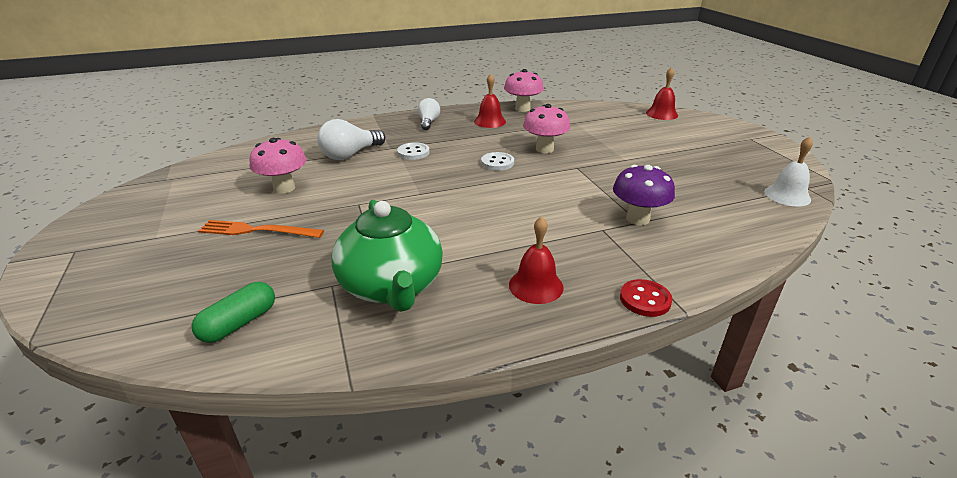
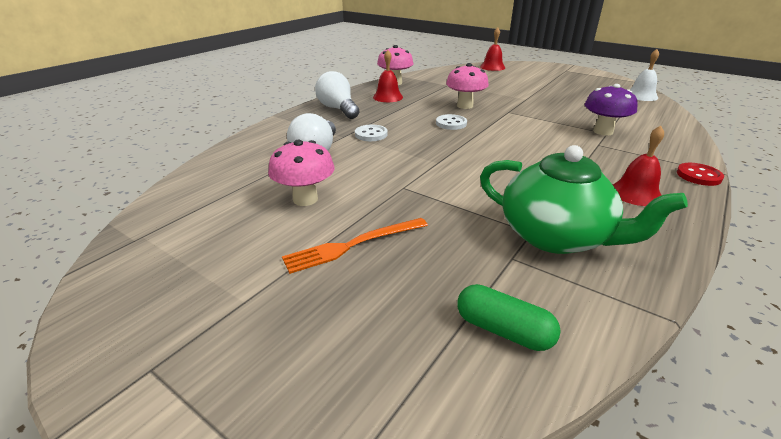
camera: 35 degrees left, 0 degrees up
(239, 323) = (503, 330): green capsule -> green capsule turned 60 degrees counterclockwise
(428, 122) = (338, 109): white light bulb -> white light bulb, size x1.53

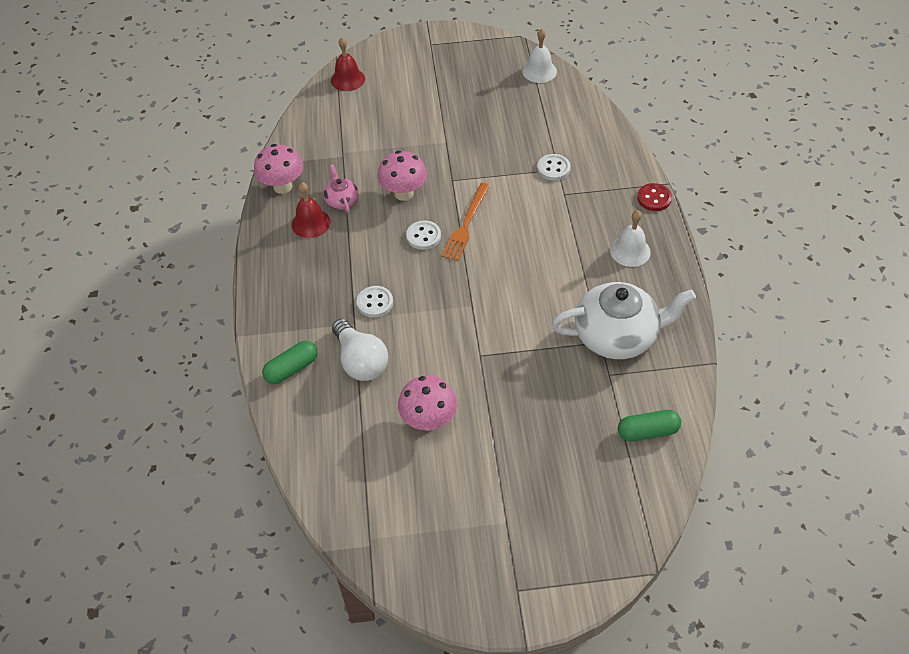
camera: 40 degrees left, 20 degrees up
(272, 137) = (292, 369): none -> green capsule
(338, 109) = (290, 280): white light bulb -> none
(353, 245) = (513, 436): orange fork -> orange fork (466, 224)
(420, 96) = (342, 201): none -> pink teapot
(556, 236) = (617, 336): green teapot -> white teapot
(603, 131) = (553, 168): purple mushroom -> white button
(635, 193) = (630, 251): red bell -> white bell

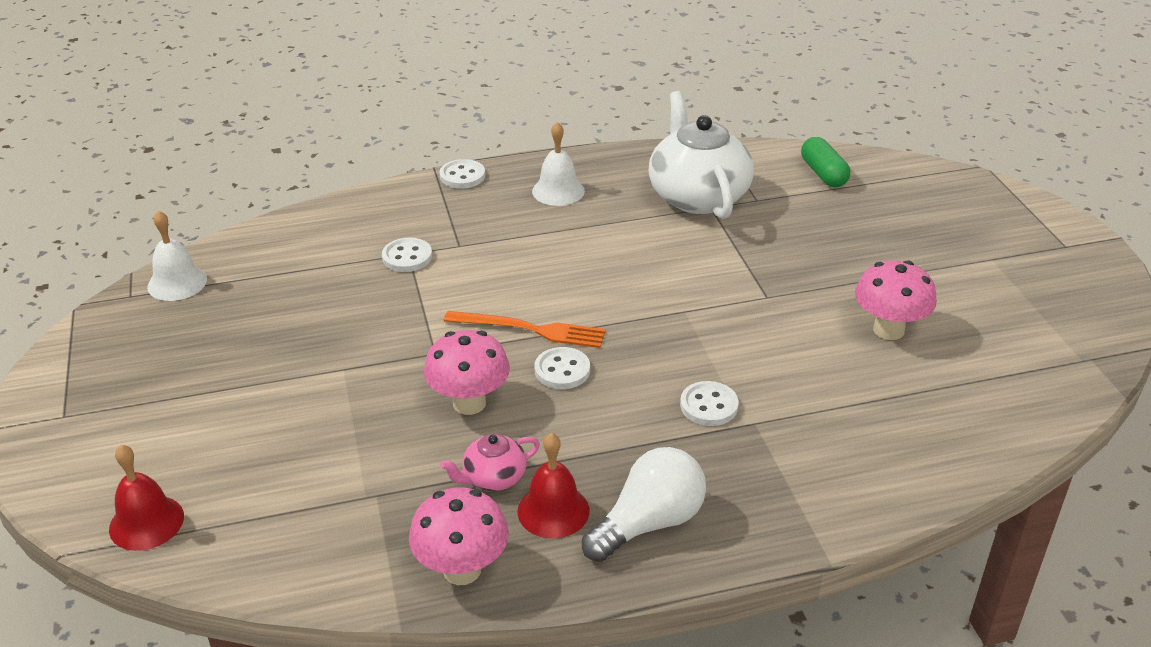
camera: 100 degrees left, 15 degrees down
(292, 369) = (867, 479): green capsule -> none
(360, 361) = (821, 406): white light bulb -> white light bulb (649, 523)
(654, 198) = (462, 176): red button -> white button

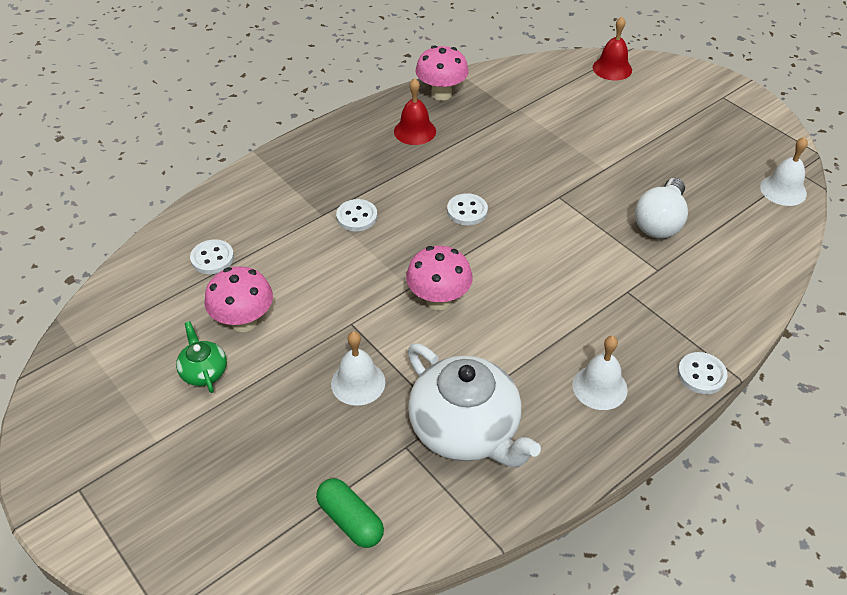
camera: 155 degrees right, 10 degrees up
(407, 257) = (655, 266): white button -> white button (212, 258)
(469, 403) = (508, 172): pink mushroom -> pink mushroom (438, 300)
(493, 477) = (459, 137): pink teapot -> none
(530, 329) = (511, 234): orange fork -> none
(649, 523) = (359, 140): white light bulb -> white light bulb (660, 222)
(781, 249) = (358, 382): none -> white bell
(940, 298) = (204, 371): none -> green teapot

